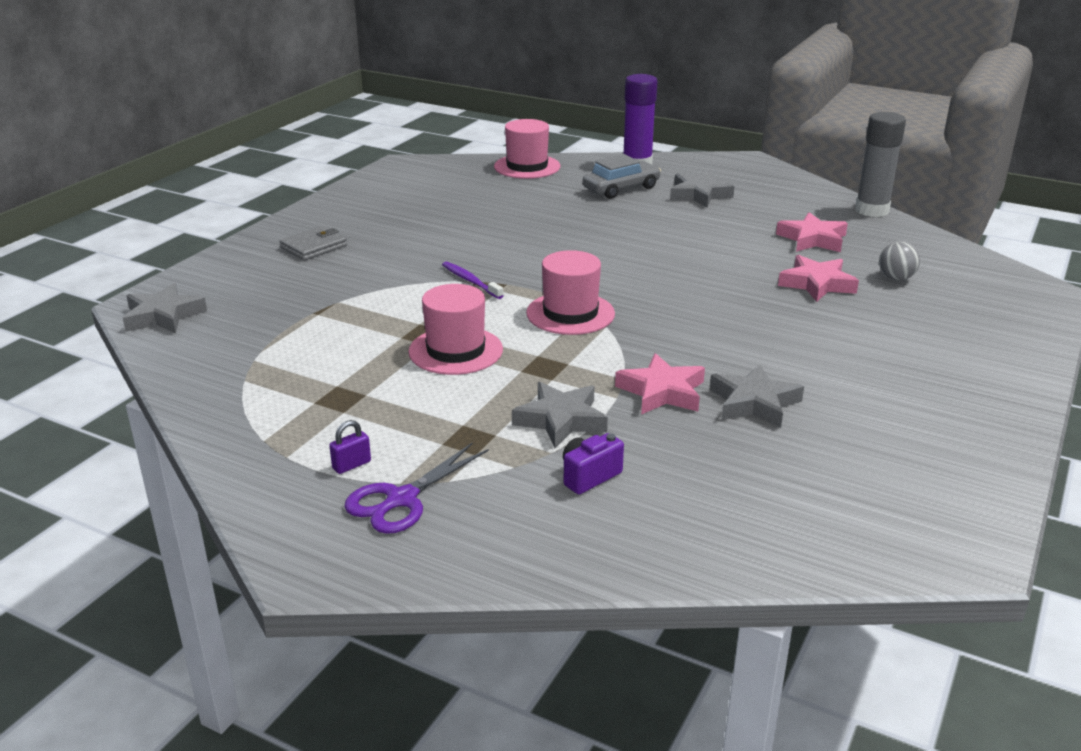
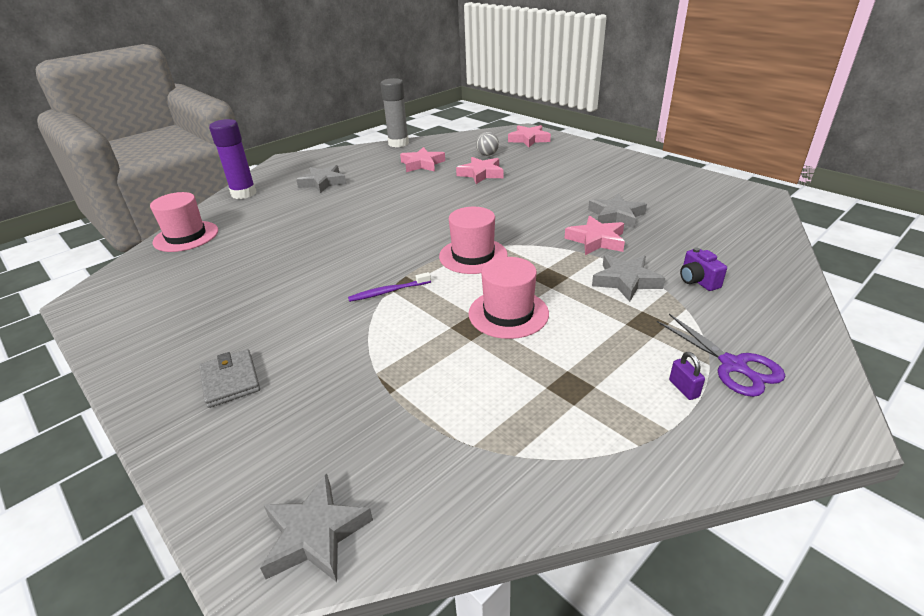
camera: 70 degrees left, 5 degrees up
(621, 188) = (280, 206): grey car -> none
(1003, 302) = (529, 139): none -> pink star

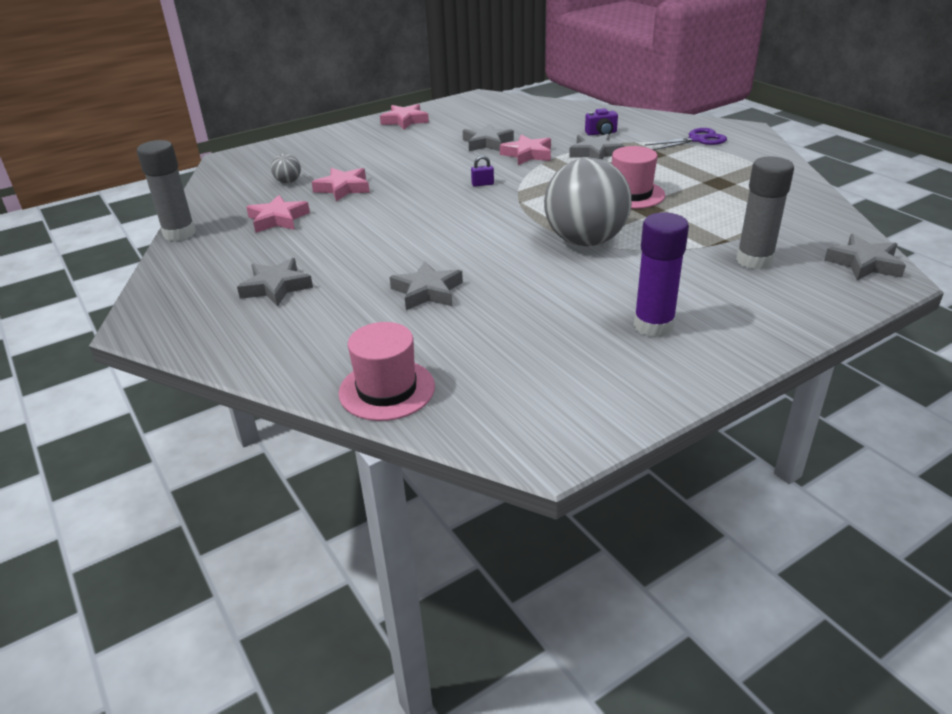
camera: 80 degrees left, 0 degrees up
(230, 381) = (718, 311): grey wallet -> none
(244, 193) = (258, 354): purple glue stick -> purple glue stick (653, 326)
(306, 231) = (427, 291): none -> grey star
(336, 413) = (754, 260): none -> grey glue stick
(388, 292) = (585, 241): purple toothbrush -> grey ball
(473, 255) = (532, 202): pink hat -> none
(529, 139) = (264, 158): pink star -> pink star (405, 121)
(683, 388) = (719, 154): purple padlock -> purple padlock (482, 184)

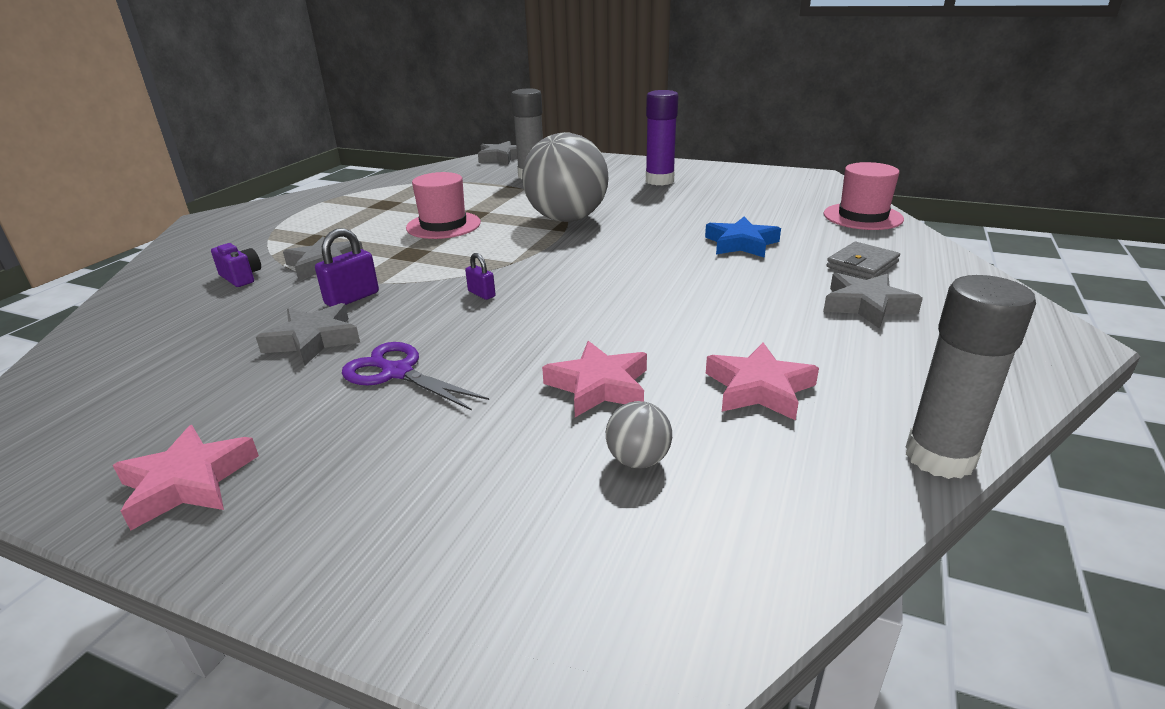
camera: 125 degrees left, 5 degrees down
(316, 321) = (862, 264): none -> grey wallet
(427, 291) = (741, 244): grey star -> blue star
(527, 154) = (352, 298): pink star -> purple padlock
(697, 140) = (255, 230): purple scissors -> purple scissors (397, 372)

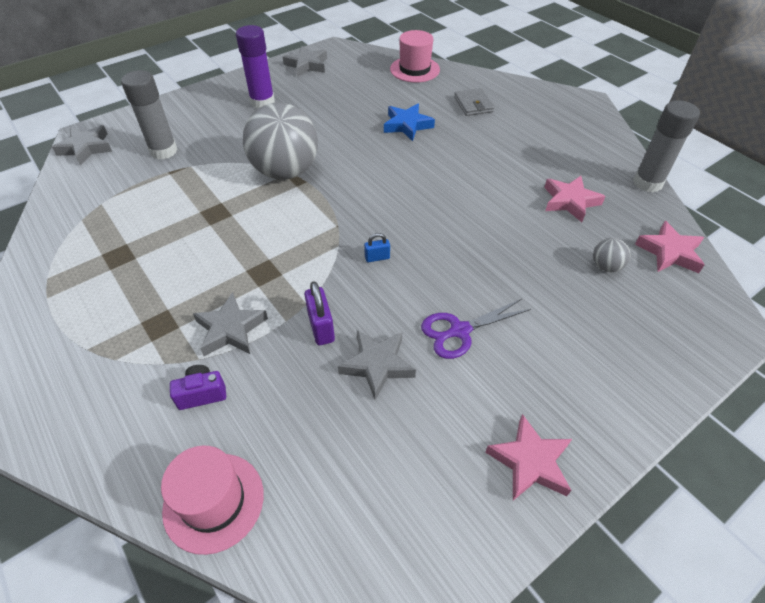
camera: 60 degrees left, 20 degrees up
(443, 225) = (221, 236): pink hat -> pink hat (213, 501)
(481, 294) = (377, 258): purple padlock -> blue padlock
(599, 386) = (533, 252): pink star -> pink star (669, 252)
(866, 305) = (517, 129): grey star -> grey star (307, 65)

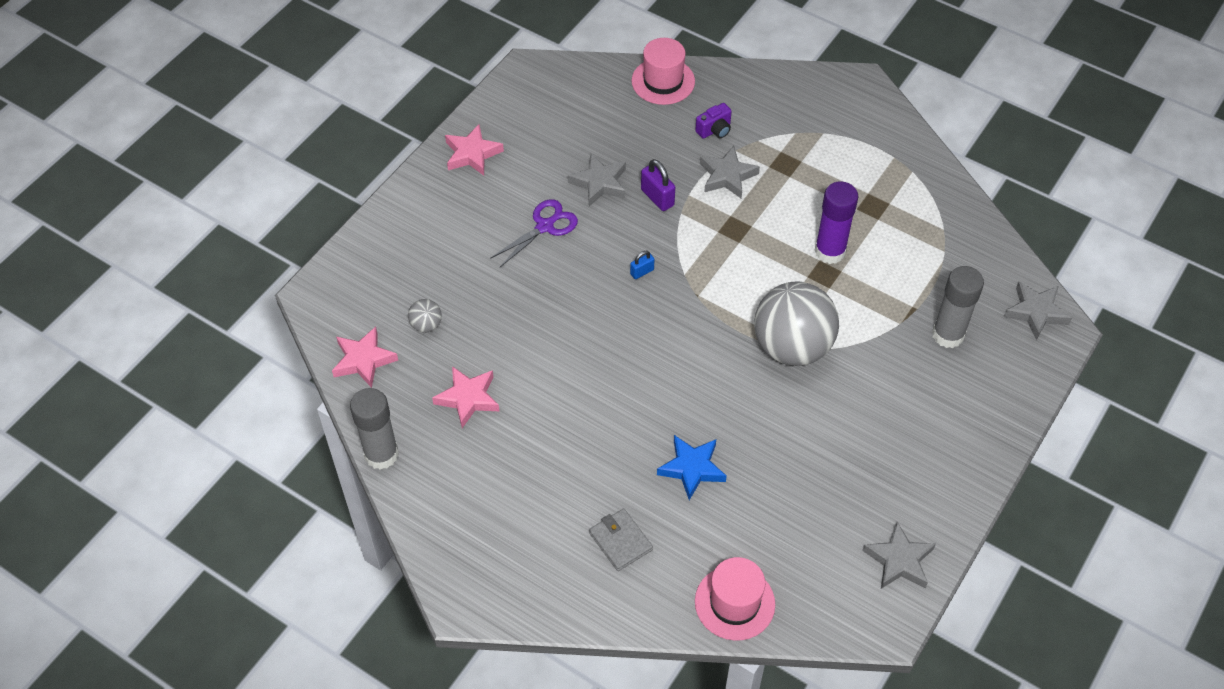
camera: 160 degrees right, 5 degrees up
(262, 102) = (901, 454): purple glue stick -> purple glue stick (830, 251)

